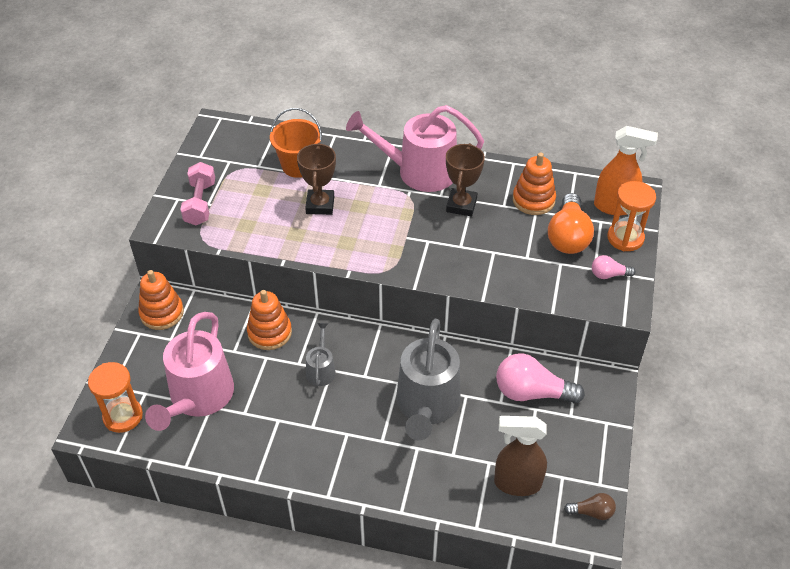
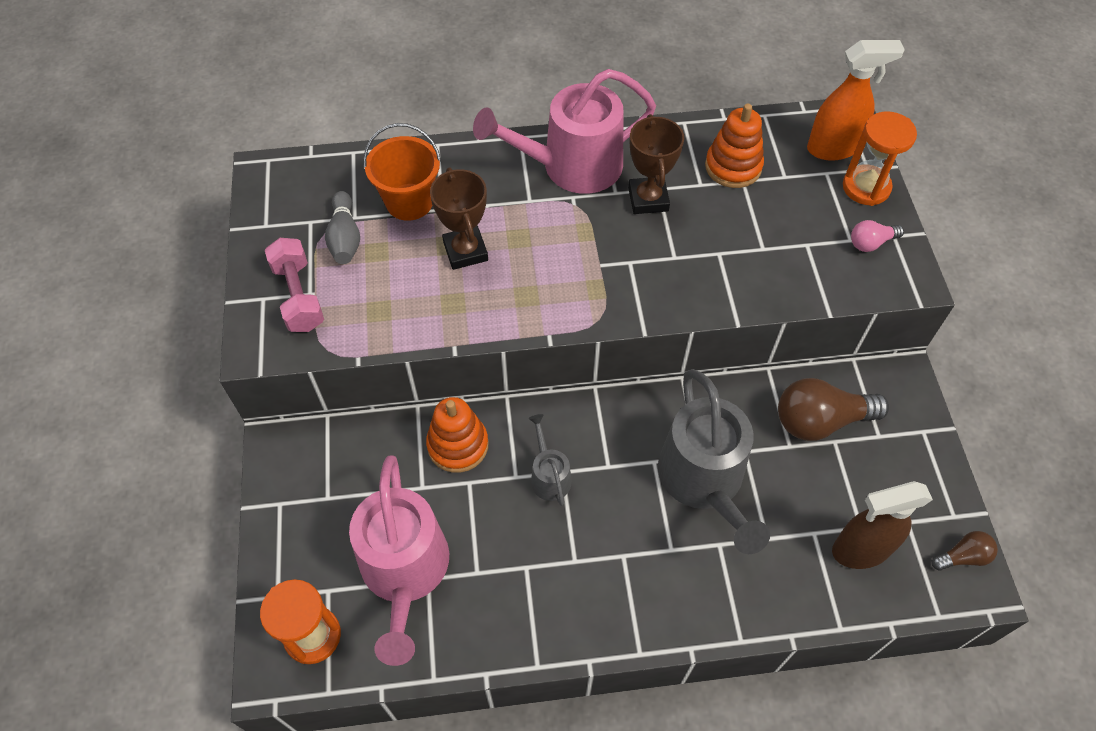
camera: 20 degrees left, 10 degrees up
(162, 313) = (298, 463): orange stacking toy -> none
(246, 177) = (345, 238): none -> grey bowling pin
(532, 392) = (820, 420): pink light bulb -> brown light bulb
(568, 236) = (798, 205): orange light bulb -> none

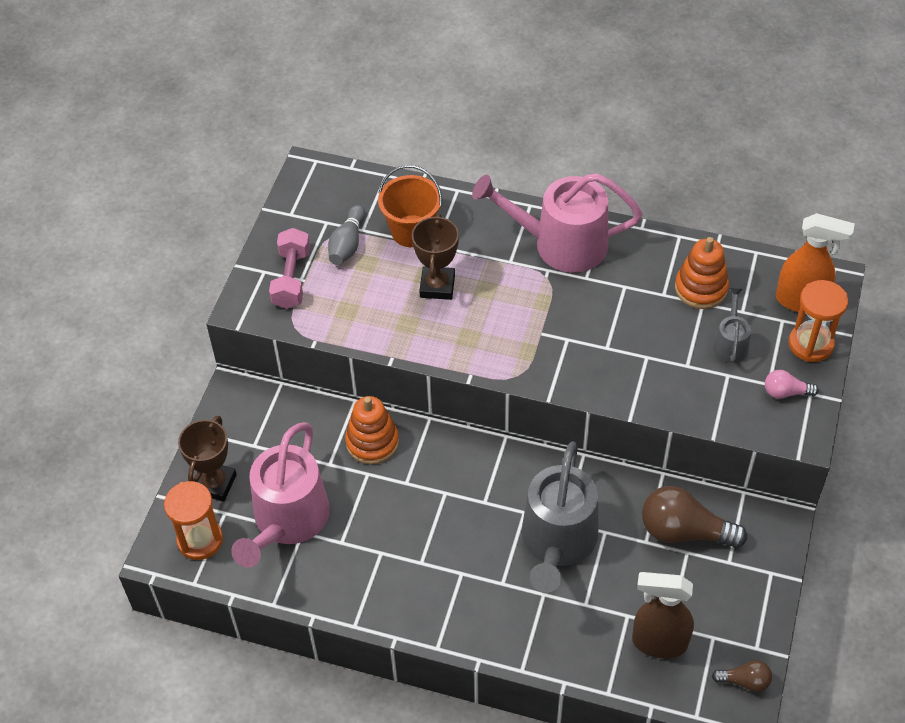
camera: 25 degrees right, 5 degrees down
(549, 476) = (433, 492): grey watering can -> grey watering can (730, 344)
(648, 199) = (611, 292): brown trophy -> brown trophy (215, 484)

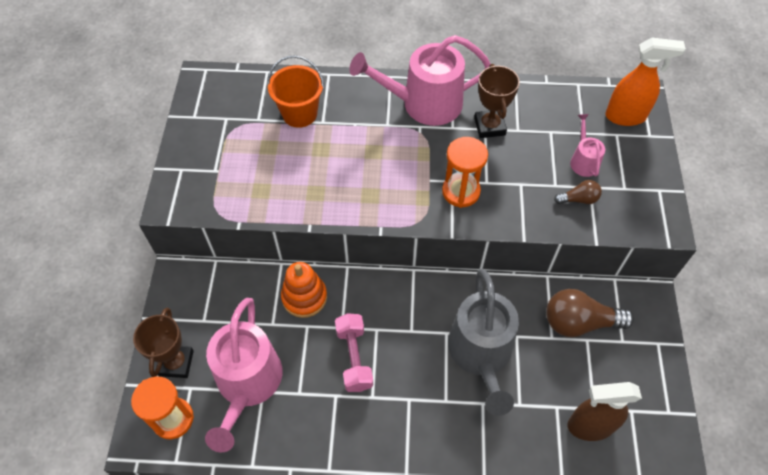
camera: 15 degrees left, 5 degrees up
(291, 279) = (206, 171): pink dumbbell -> pink dumbbell (354, 358)
(347, 244) = (248, 134): grey bowling pin -> none
(437, 286) = (332, 156): brown trophy -> brown trophy (489, 126)
(701, 288) = (545, 120): orange stacking toy -> none
(730, 344) = (583, 161): grey watering can -> pink watering can
(744, 681) = (669, 445): brown light bulb -> brown light bulb (578, 199)
(786, 392) = (640, 193): pink light bulb -> none
(810, 344) = (645, 150): orange hourglass -> orange hourglass (461, 191)

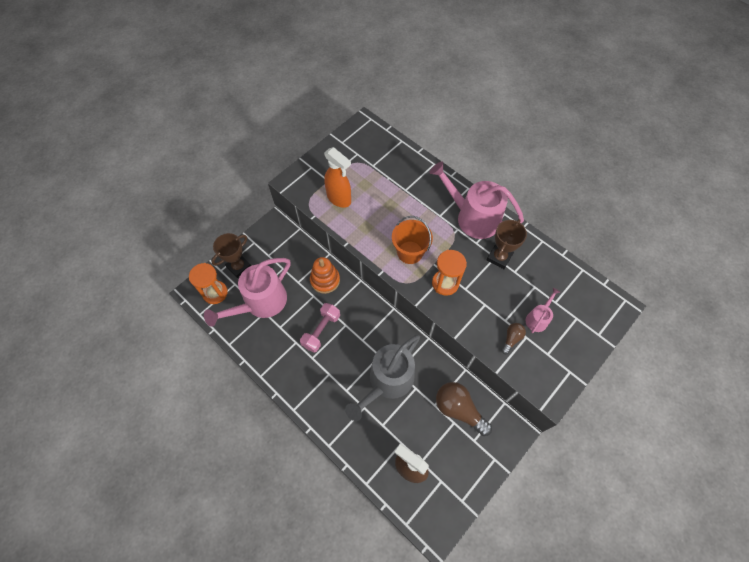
camera: 40 degrees right, 5 degrees up
(299, 114) = (397, 177): orange bucket -> orange bucket (410, 252)
(578, 199) = (511, 339): brown light bulb -> brown light bulb turned 90 degrees counterclockwise
(626, 116) = (594, 311): orange spray bottle -> orange spray bottle (339, 199)

